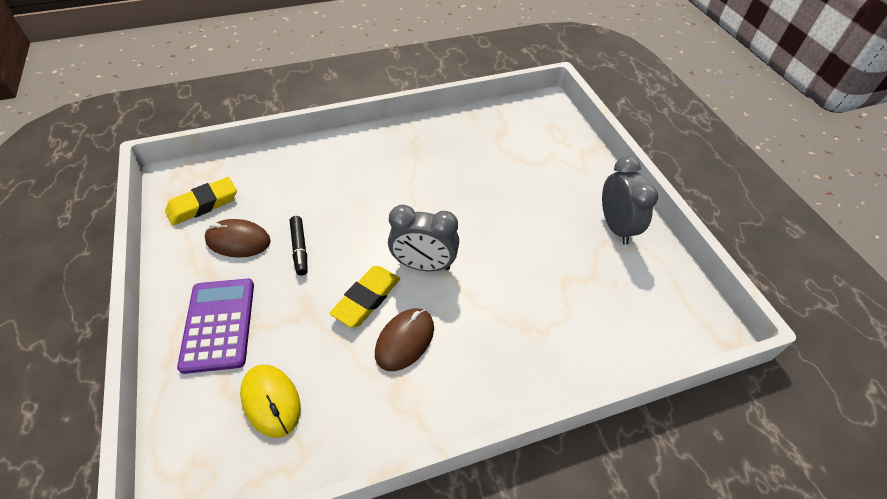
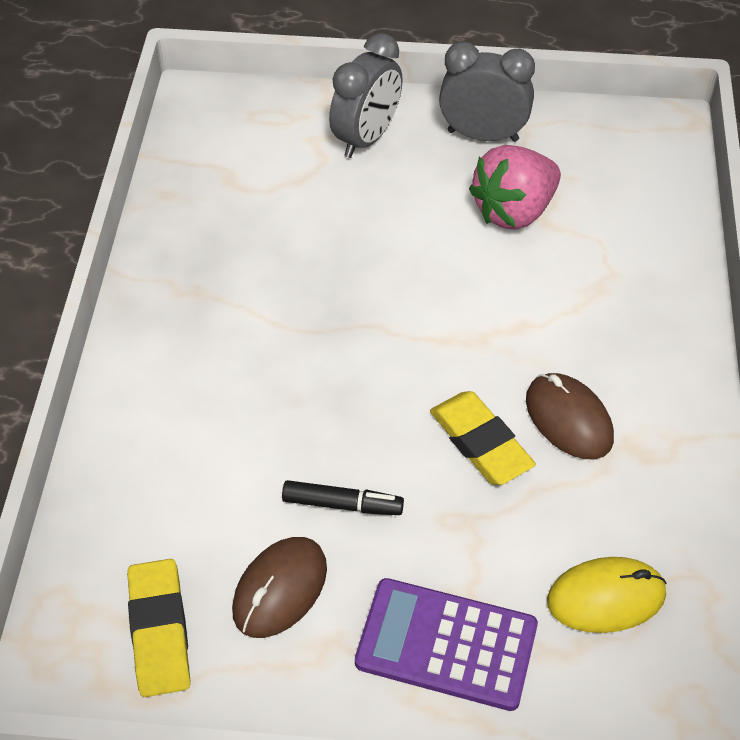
camera: 65 degrees left, 0 degrees up
(423, 265) = (450, 359): grey clock -> grey clock (366, 138)
(562, 261) = (514, 211): none -> pink strawberry

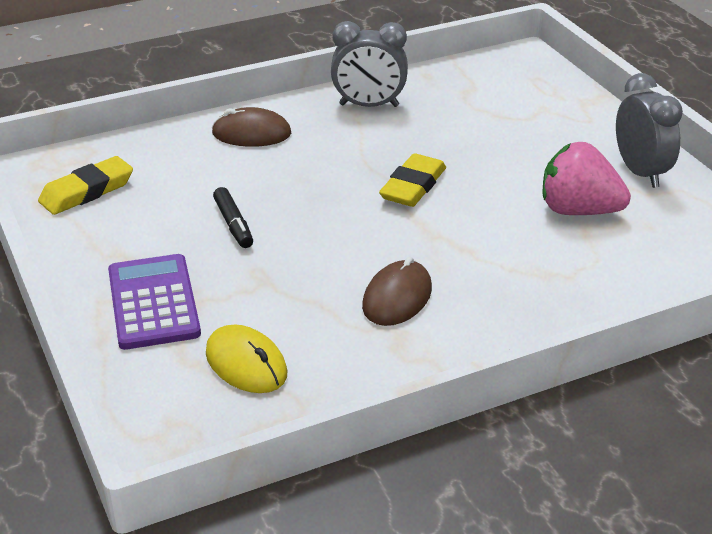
camera: 60 degrees right, 15 degrees down
(280, 589) = (148, 223): brown mouse -> brown mouse (251, 133)
(366, 138) = (571, 127): grey clock -> grey clock (369, 105)
(480, 443) = (336, 264): yellow eraser -> yellow eraser (413, 186)

